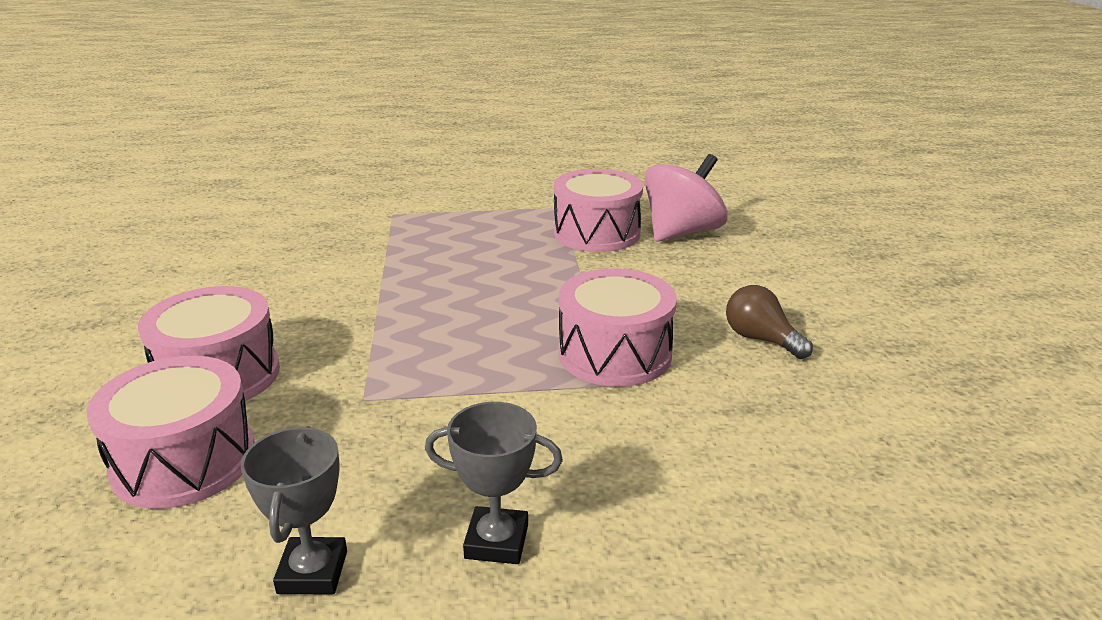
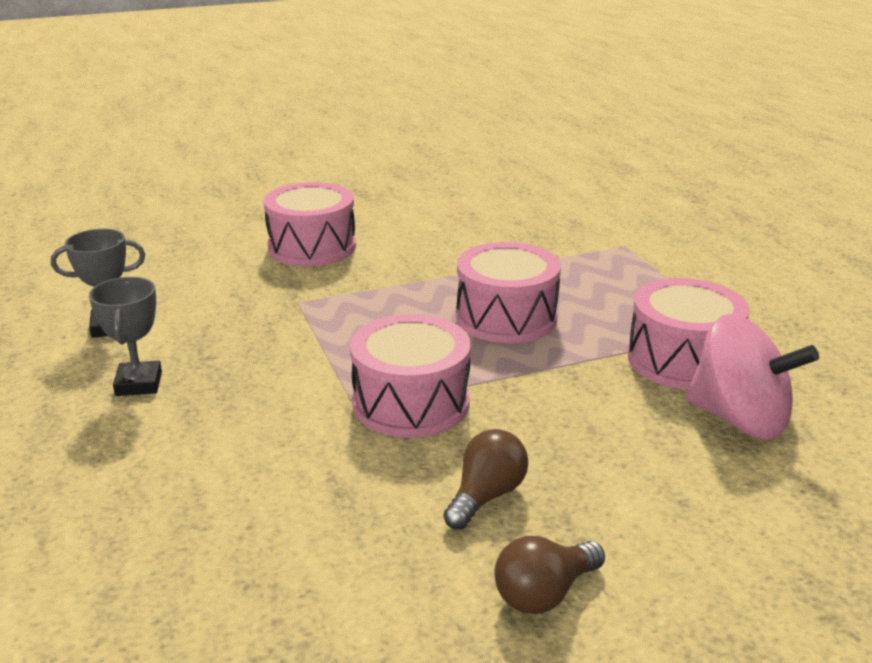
camera: 75 degrees right, 0 degrees up
(184, 461) = (214, 263): pink drum -> pink drum (506, 318)
(873, 335) = (544, 593): none -> brown light bulb

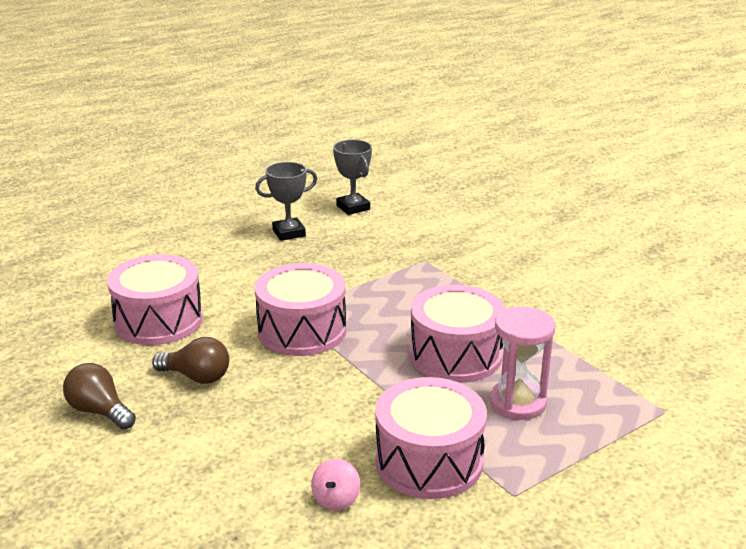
camera: 75 degrees right, 0 degrees up
(312, 247) = (522, 248): pink drum -> pink drum (158, 320)
(598, 302) = (517, 403): none -> pink hourglass
(740, 419) = (336, 499): pink spinning top -> pink spinning top, size x0.41

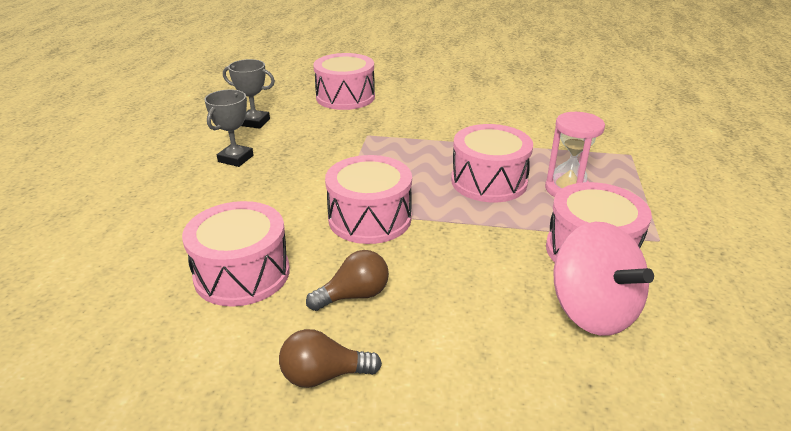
camera: 45 degrees left, 5 degrees up
(336, 499) = (593, 310): pink spinning top -> pink spinning top, size x2.43
(470, 216) = (345, 97): none -> pink drum

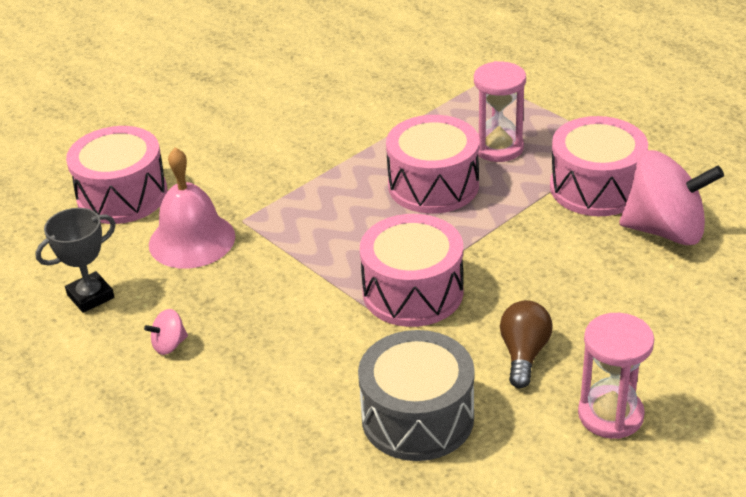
camera: 50 degrees left, 5 degrees up
(235, 158) = (169, 345): grey trophy -> pink spinning top
(242, 274) = (417, 417): pink drum -> grey drum
(324, 375) = (610, 415): brown light bulb -> pink hourglass
(332, 129) = (192, 240): none -> pink bell

